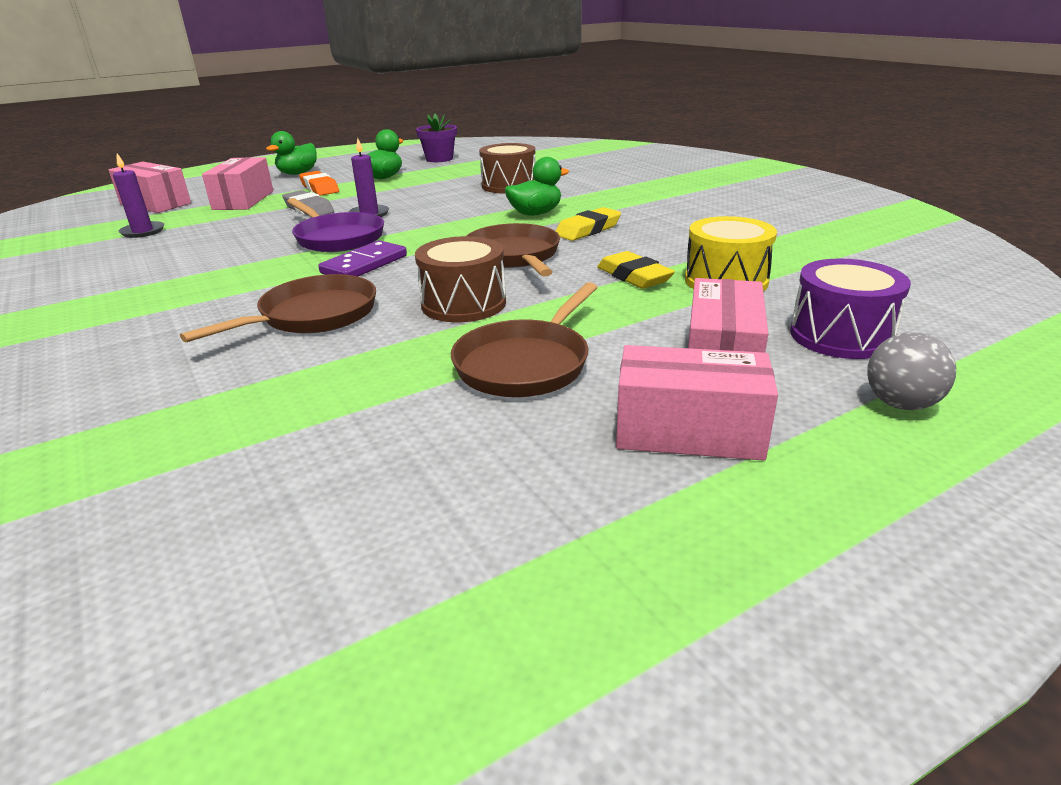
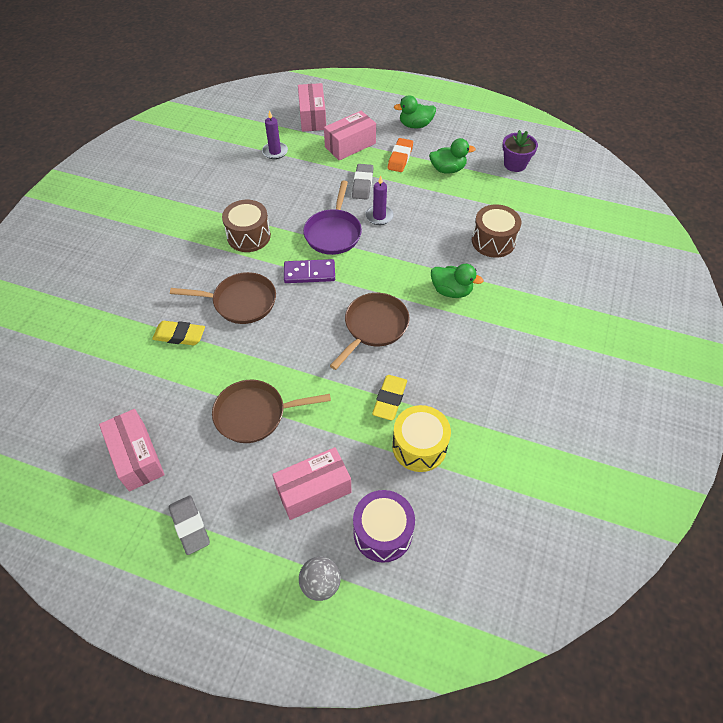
camera: 50 degrees right, 25 degrees up
(463, 304) = (296, 348): brown drum -> brown drum (249, 236)
(588, 230) = (446, 334): yellow eraser -> yellow eraser (179, 335)
(676, 495) = (190, 526): none -> grey eraser
(689, 432) = (238, 508): pink box -> pink box (137, 457)

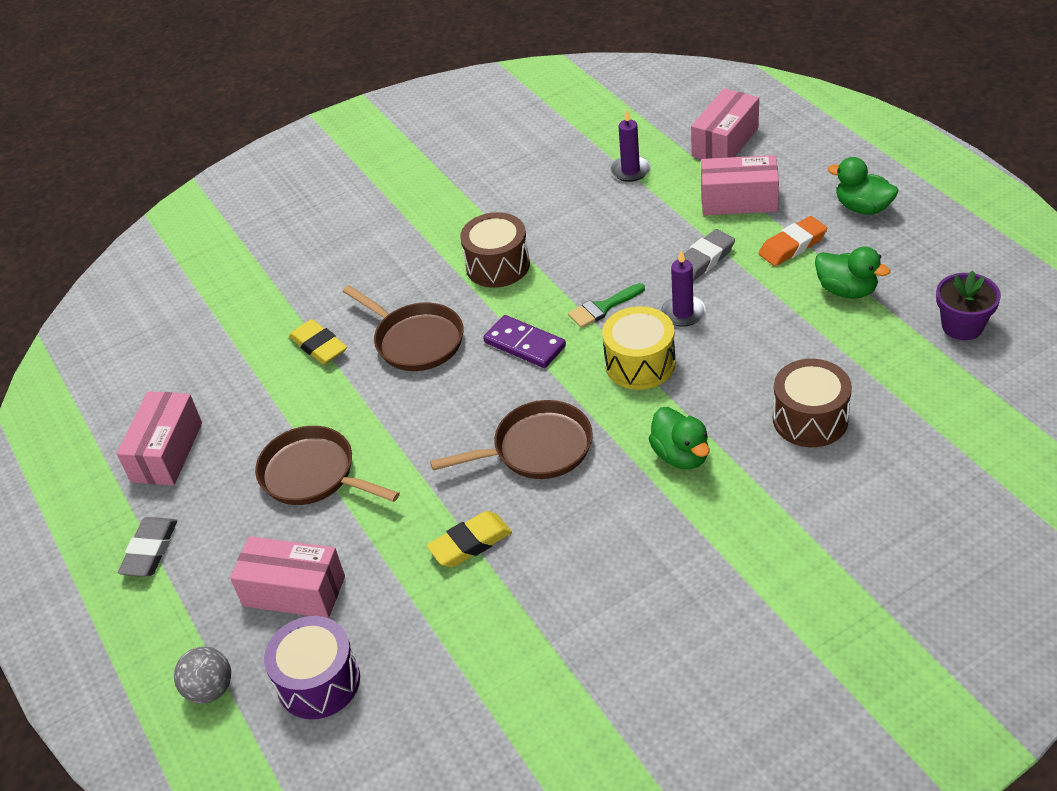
camera: 45 degrees right, 10 degrees down
(333, 233) = (603, 307): purple pan -> green brush
(419, 446) = (450, 617): yellow drum -> yellow drum (640, 364)

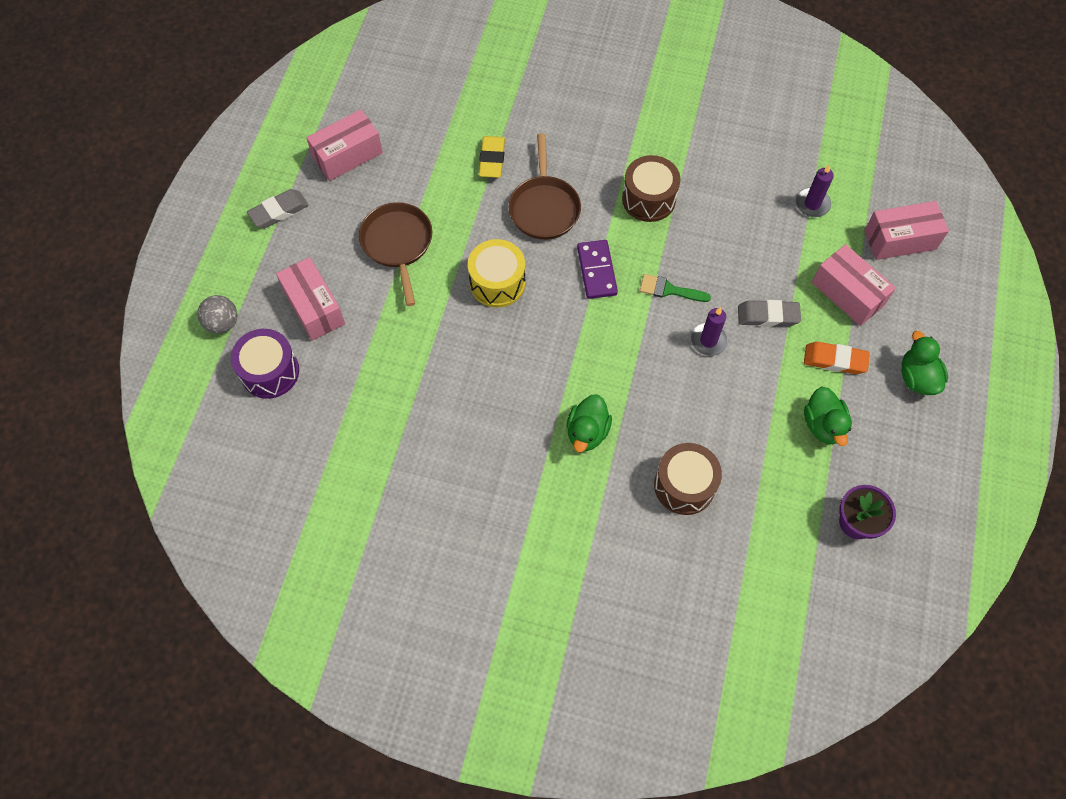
camera: 40 degrees right, 20 degrees up
(470, 543) = (422, 369): yellow eraser -> none
(536, 448) = (521, 346): brown pan -> none
(640, 364) = (641, 350): yellow drum -> yellow drum (497, 283)

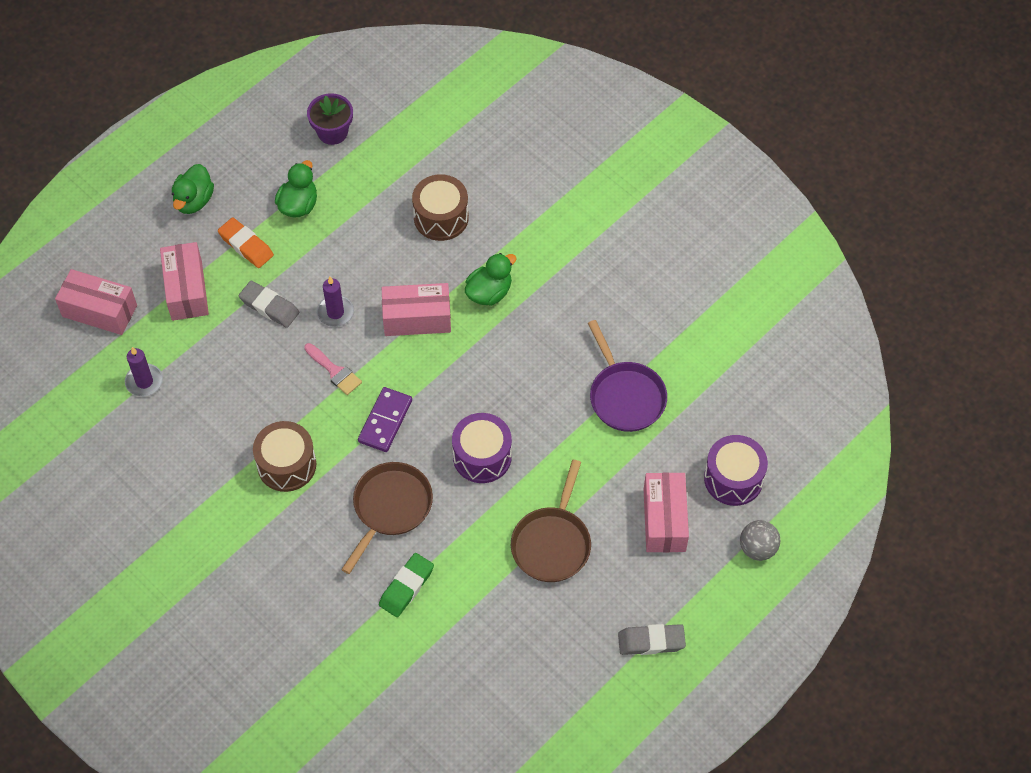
camera: 150 degrees left, 5 degrees down
(347, 155) = (549, 671): pink box -> pink box (417, 318)
(404, 397) = (625, 396): none -> purple pan
(492, 159) = (406, 587): yellow eraser -> green eraser
(497, 283) = (482, 456): yellow drum -> purple drum
(669, 290) = (334, 371): green brush -> pink brush

